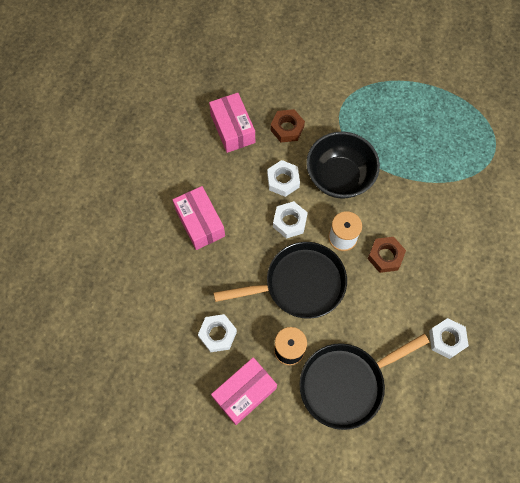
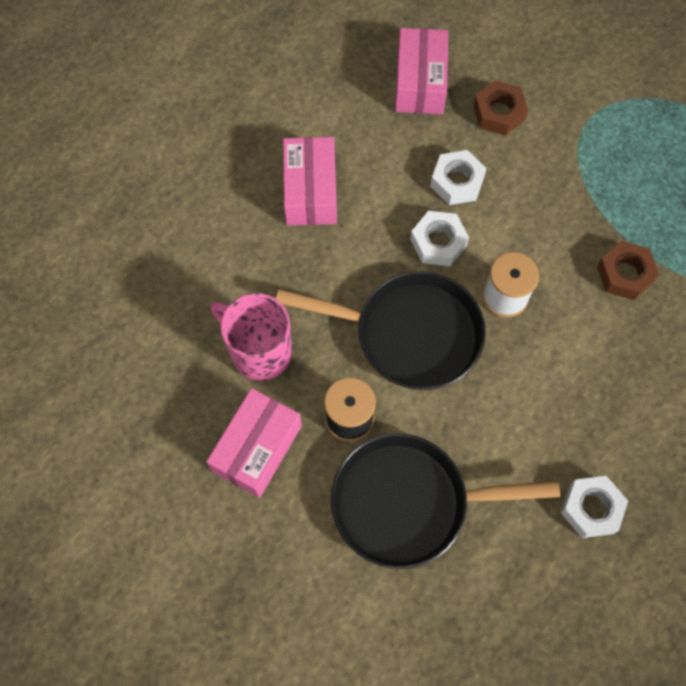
camera: 25 degrees right, 0 degrees up
(217, 334) = (259, 352): white nut -> pink mug
(244, 393) = (257, 448): pink box -> pink box turned 45 degrees counterclockwise
(339, 177) = (542, 210): black bowl -> none
(385, 256) = (556, 349): brown nut -> brown nut (625, 274)

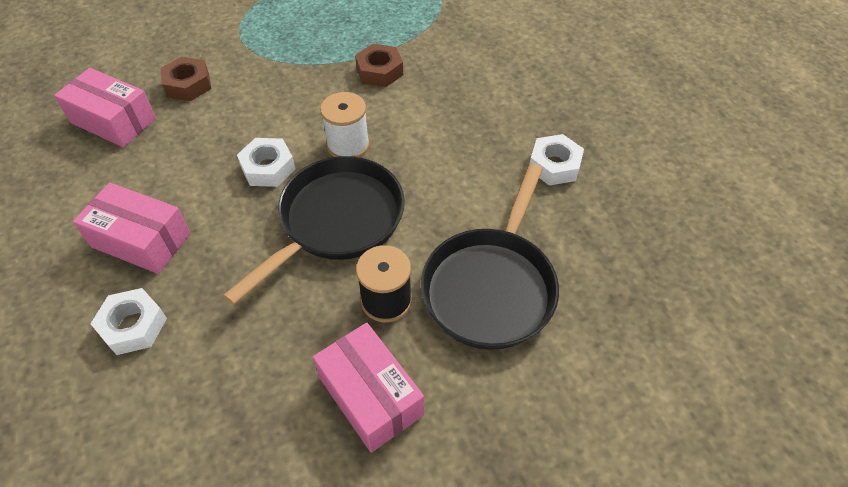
camera: 65 degrees left, 15 degrees down
(259, 352) = (271, 352): pink mug -> none
(457, 182) = (224, 134): white nut -> white nut (133, 326)

